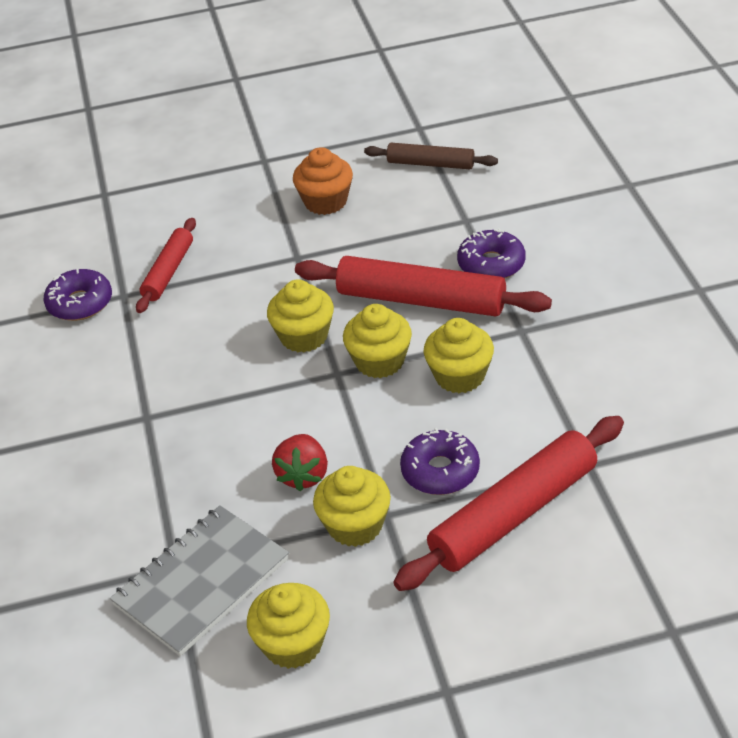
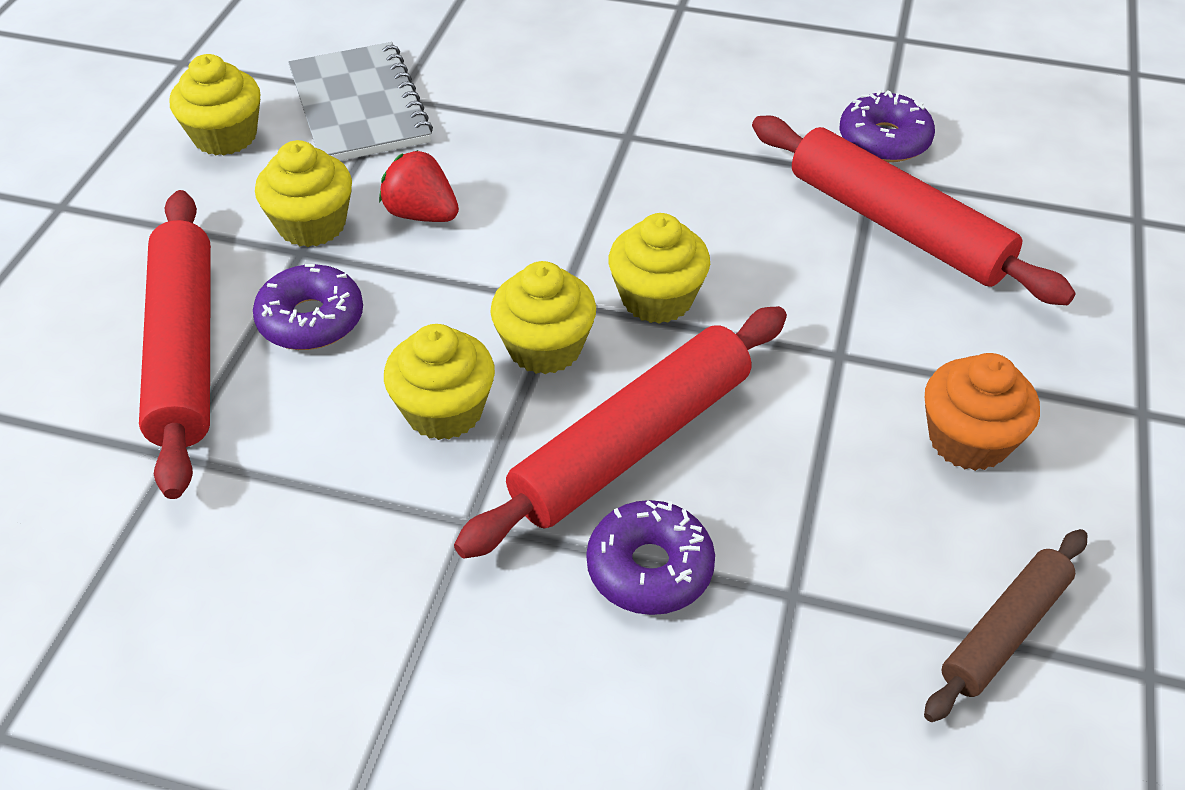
camera: 115 degrees right, 5 degrees up
(168, 272) = (896, 226): red rolling pin -> red rolling pin, size x1.73

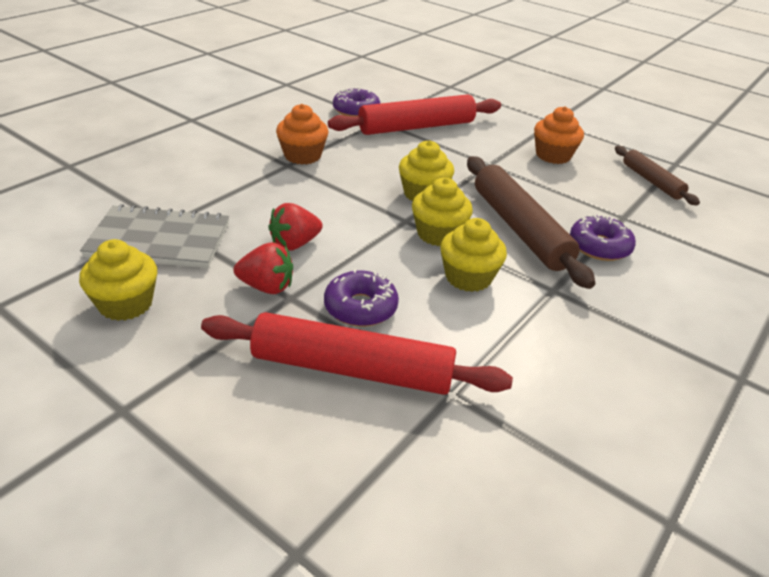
camera: 70 degrees left, 10 degrees down
(312, 225) = (266, 287): yellow cupcake -> red strawberry
(632, 444) = (520, 229): red rolling pin -> brown rolling pin
(668, 139) = (302, 156): none -> orange cupcake

